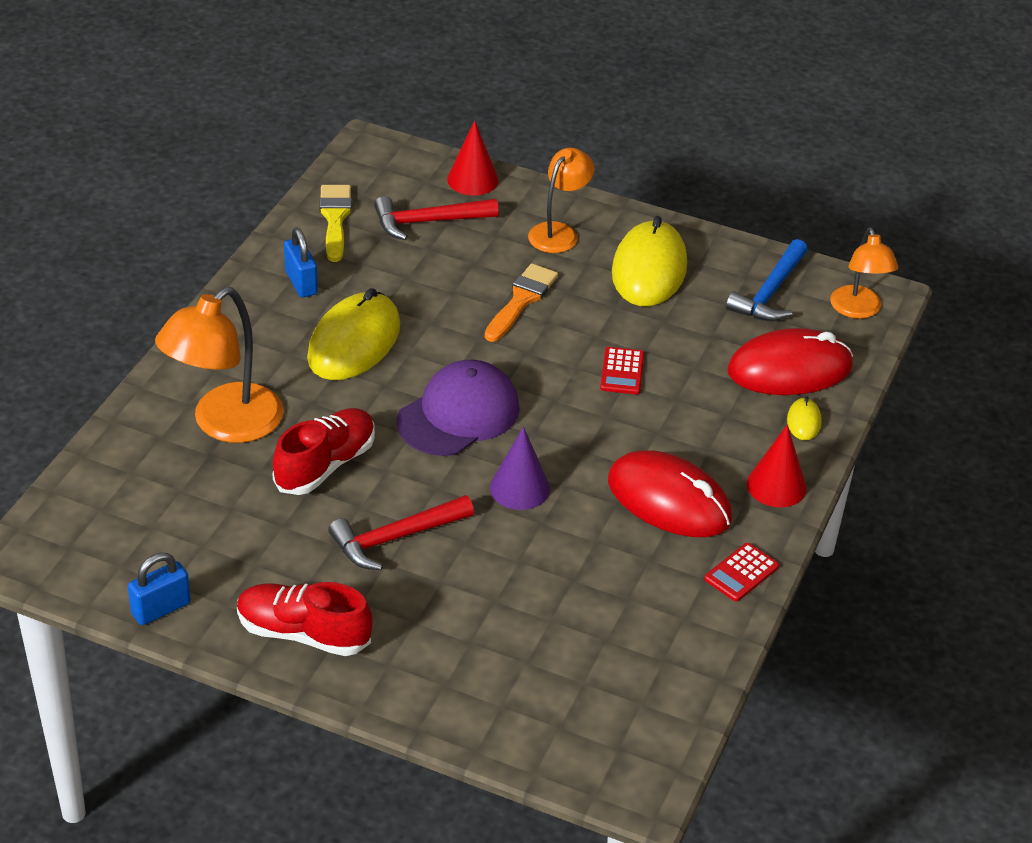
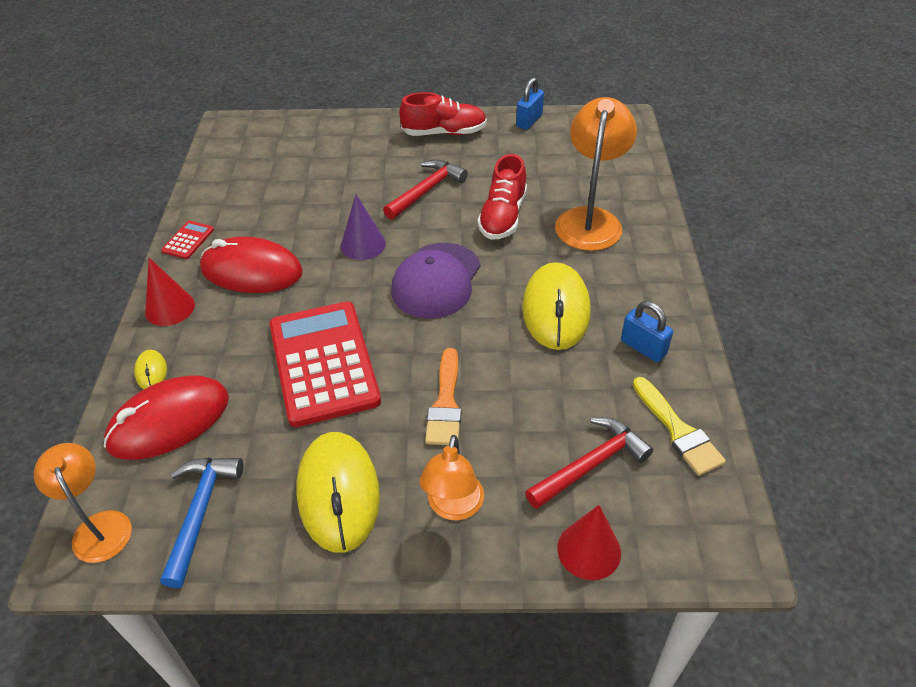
camera: 160 degrees right, 5 degrees up
(622, 371) = (323, 363): red calculator -> red calculator, size x2.46

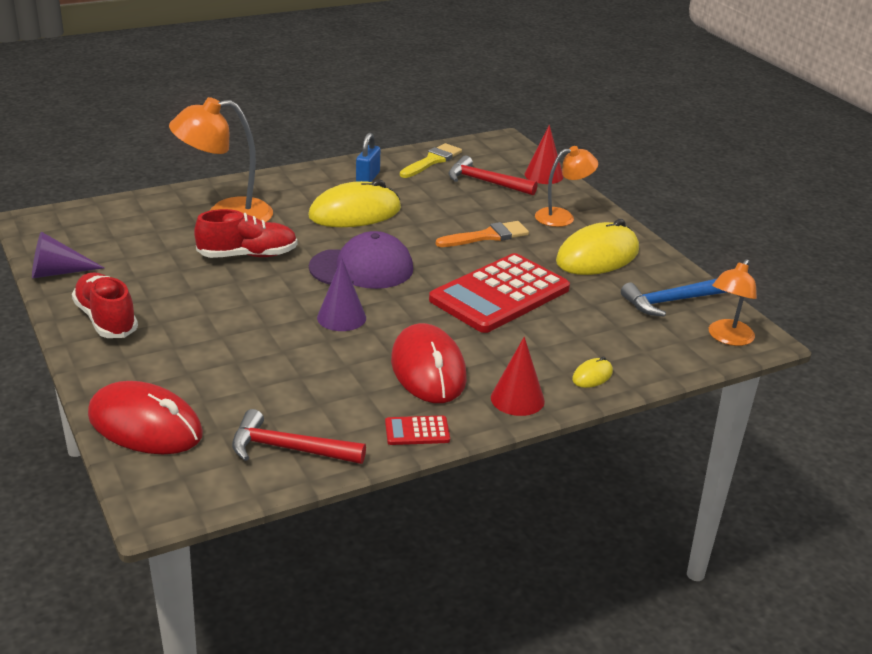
camera: 120 degrees left, 15 degrees down
(169, 421) = (624, 345): red mouse -> red mouse (145, 425)
(426, 190) = (229, 304): red hammer -> red hammer (288, 449)
(529, 121) = (58, 272): blue padlock -> purple cone

